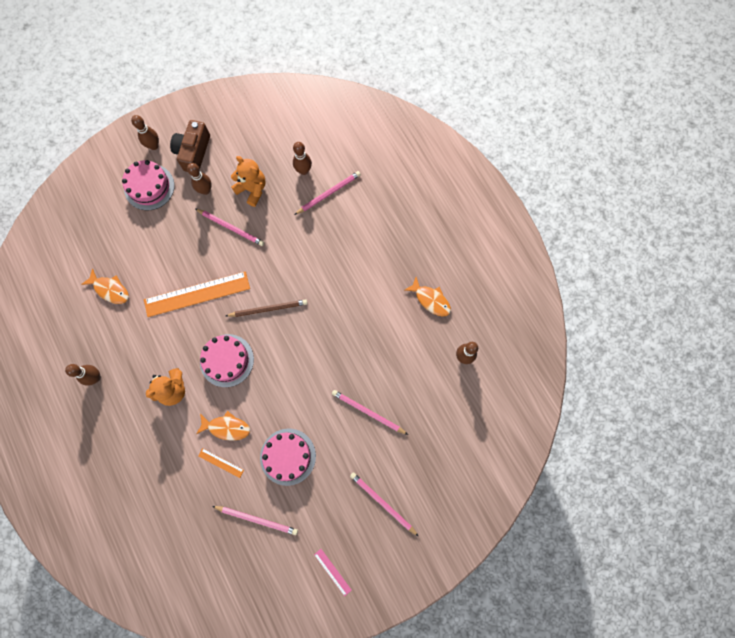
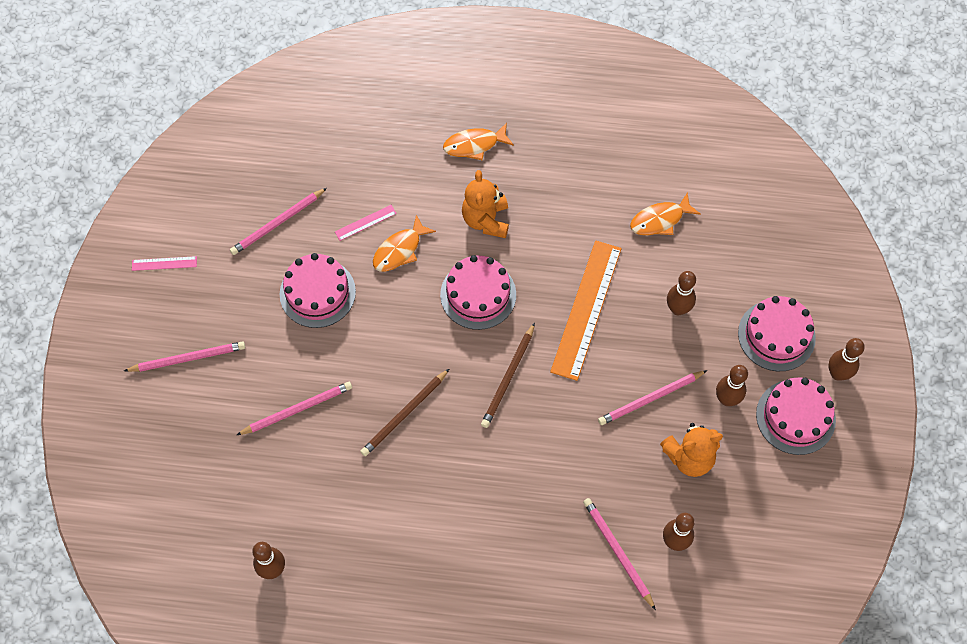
camera: 125 degrees right, 10 degrees down
(95, 377) = (559, 152): brown bowling pin -> brown bowling pin (678, 309)
(193, 152) = (795, 417): brown camera -> pink cake
(221, 462) = (365, 223): orange ruler -> pink ruler
(328, 193) = (617, 552): pink pencil -> pink pencil turned 150 degrees clockwise
(329, 350) = (404, 414): none -> brown pencil
(431, 300) = (374, 582): orange fish -> orange fish (474, 145)

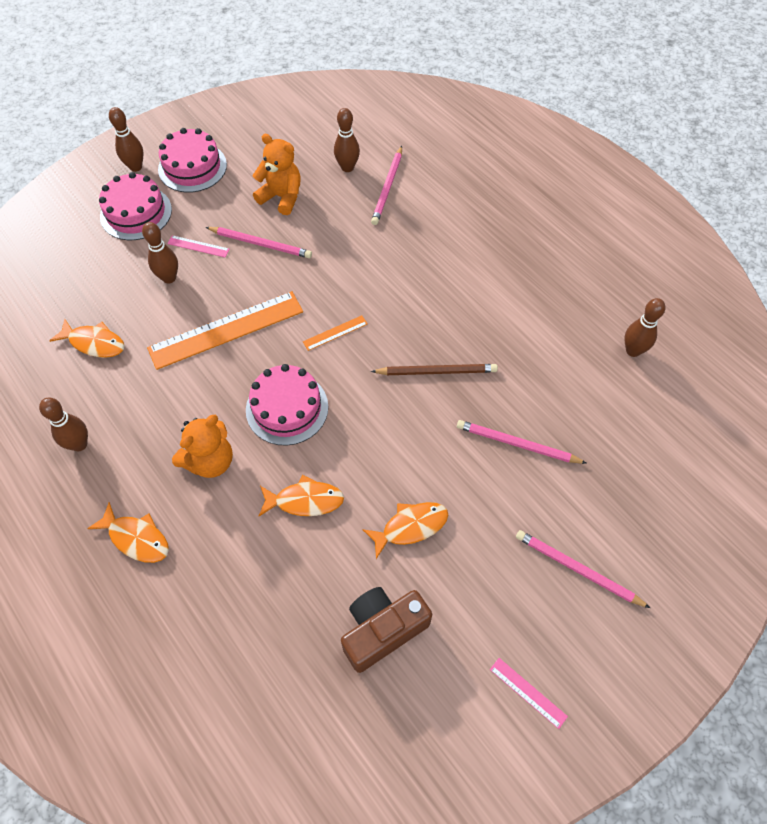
camera: 135 degrees left, 5 degrees down
(277, 223) = (382, 630): pink pencil -> brown camera
(317, 293) = (410, 526): pink cake -> orange fish
(365, 223) = (306, 553): pink ruler -> pink ruler (198, 246)
(508, 377) = (335, 333): brown pencil -> orange ruler
(726, 399) = (216, 206): brown bowling pin -> brown bowling pin (79, 444)

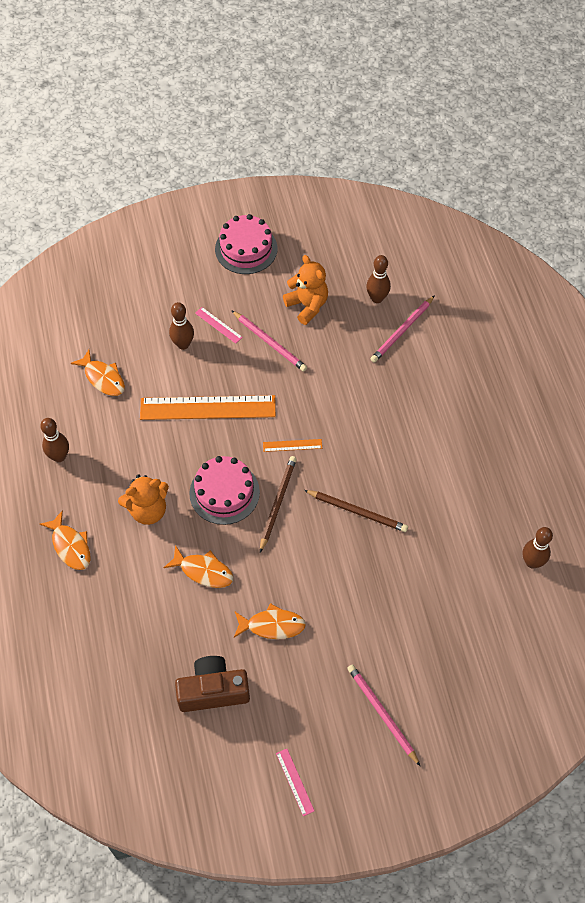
camera: 25 degrees right, 0 degrees up
(136, 167) = (200, 231): brown bowling pin -> none
(136, 213) = (182, 275): pink cake -> none
(349, 396) = (277, 503): none -> brown pencil
(517, 444) = (389, 598): pink pencil -> none

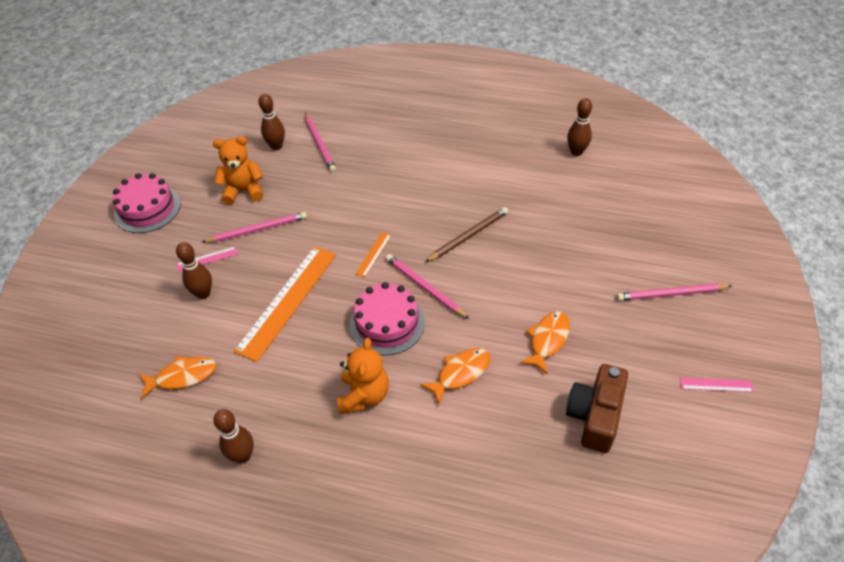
camera: 60 degrees left, 10 degrees down
(70, 546) = (359, 487): orange fish -> none
(277, 503) = (424, 287): brown pencil -> pink pencil

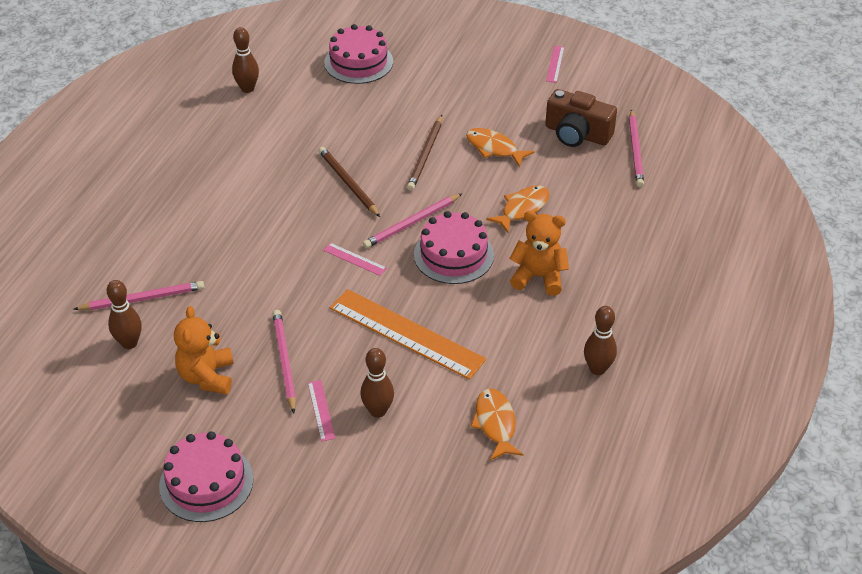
camera: 85 degrees left, 5 degrees down
(373, 254) = (354, 259): orange ruler -> pink ruler
(460, 373) = (522, 208): orange fish -> orange fish turned 75 degrees clockwise
(522, 285) = (425, 155): none -> brown pencil
(645, 217) = (358, 62): none -> pink cake
(671, 294) = (457, 67): pink pencil -> pink pencil (635, 150)

